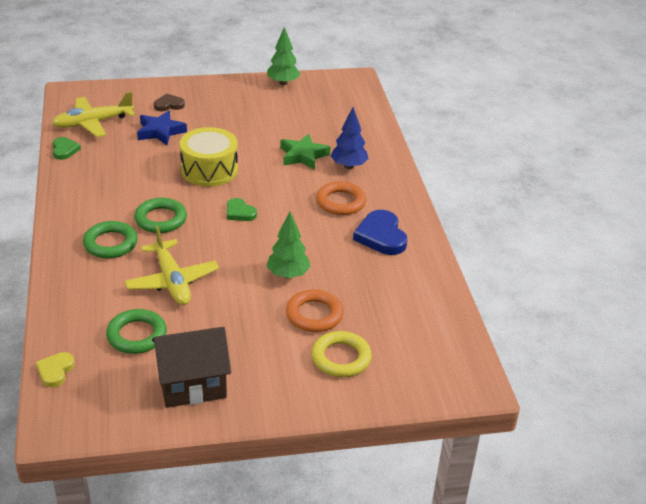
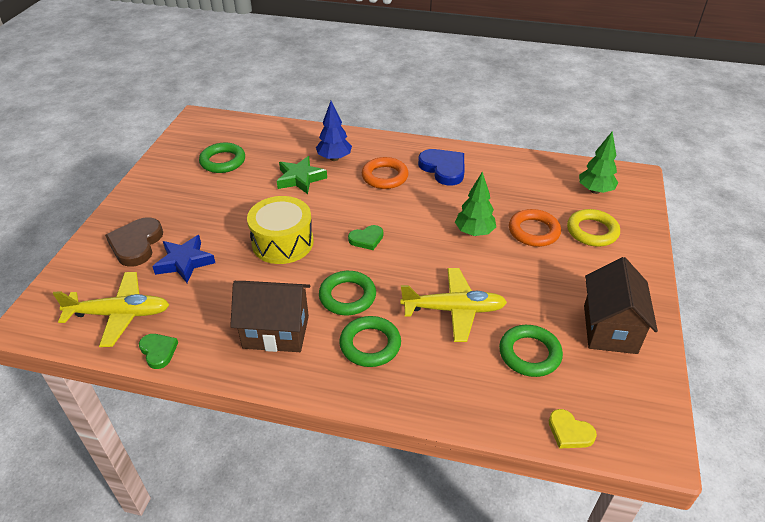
camera: 65 degrees left, 5 degrees up
(64, 150) = (158, 351): green heart -> green heart turned 45 degrees clockwise
(93, 123) = (120, 314): yellow plane -> yellow plane turned 90 degrees counterclockwise
(104, 194) = (276, 332): none -> brown house
(169, 105) = (136, 244): brown heart -> brown heart, size x1.70
(283, 83) = (166, 159): green tree -> green tree (595, 190)
(300, 110) = (223, 161): none -> green ring
(381, 236) = (443, 169): blue heart -> blue heart turned 135 degrees counterclockwise

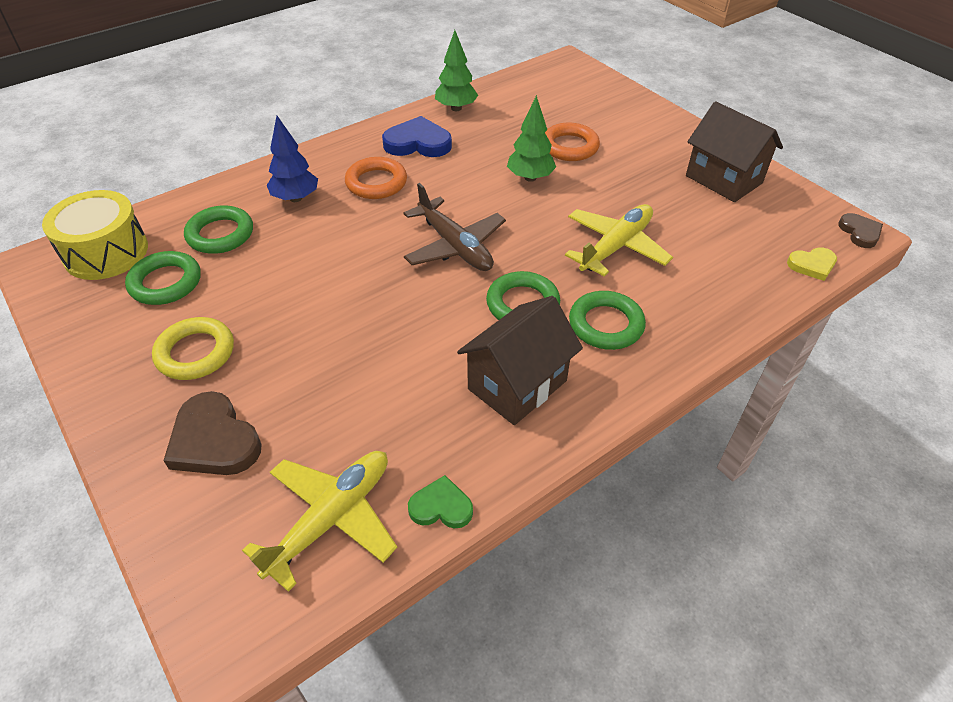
camera: 50 degrees left, 5 degrees up
(184, 262) = (310, 408): blue star -> none
(282, 242) = (382, 308): yellow drum -> yellow drum (106, 252)
(300, 178) = (293, 239): green star -> none
(366, 239) = (455, 246): green heart -> brown plane
(529, 354) = (711, 235): green ring -> green ring (220, 234)
(592, 231) = (606, 120): yellow ring -> yellow ring (195, 353)
(595, 190) = (559, 88): green tree -> green tree (456, 108)
(656, 447) = (860, 232): none -> brown heart

